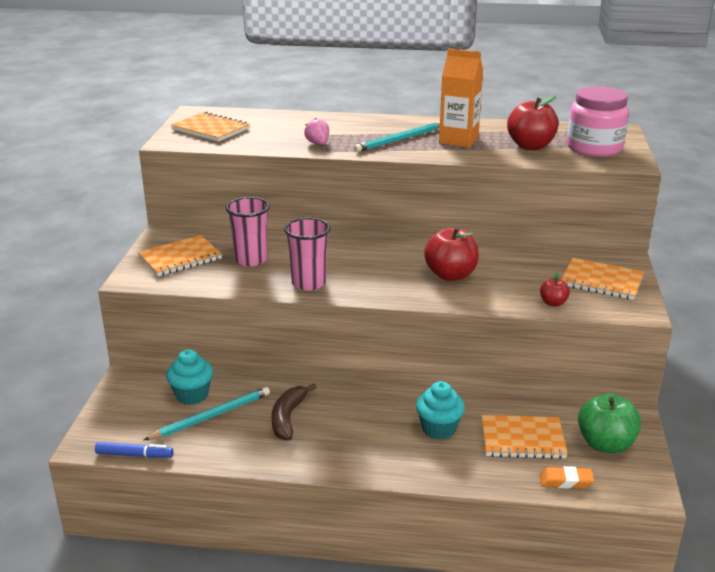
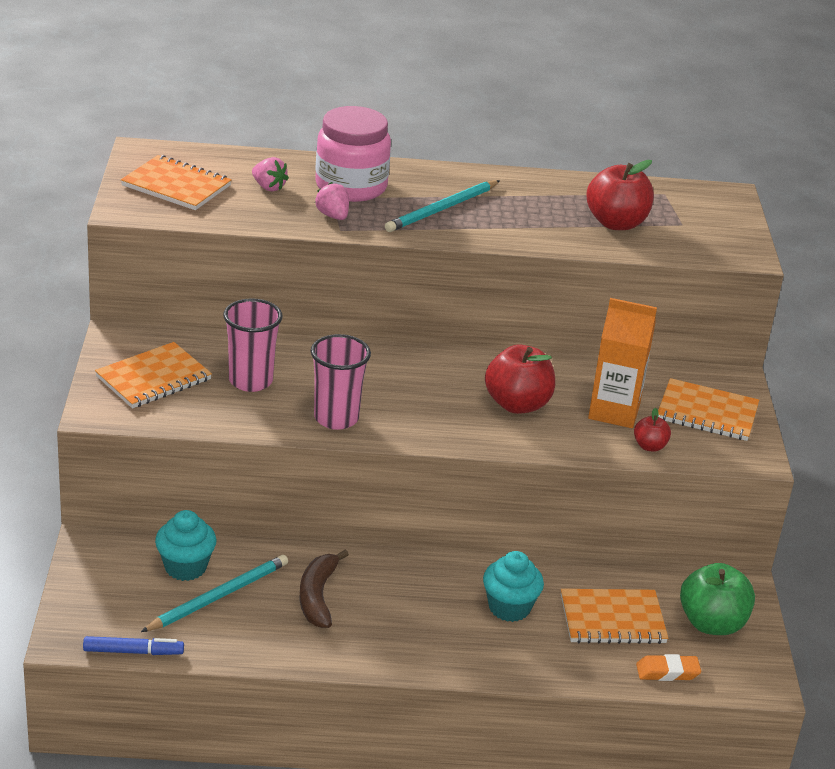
camera: 10 degrees left, 5 degrees up
(276, 129) = (268, 187): none -> pink strawberry
(458, 140) = (520, 211): orange carton -> orange carton (614, 411)
(594, 148) = (698, 228): pink jar -> pink jar (351, 186)

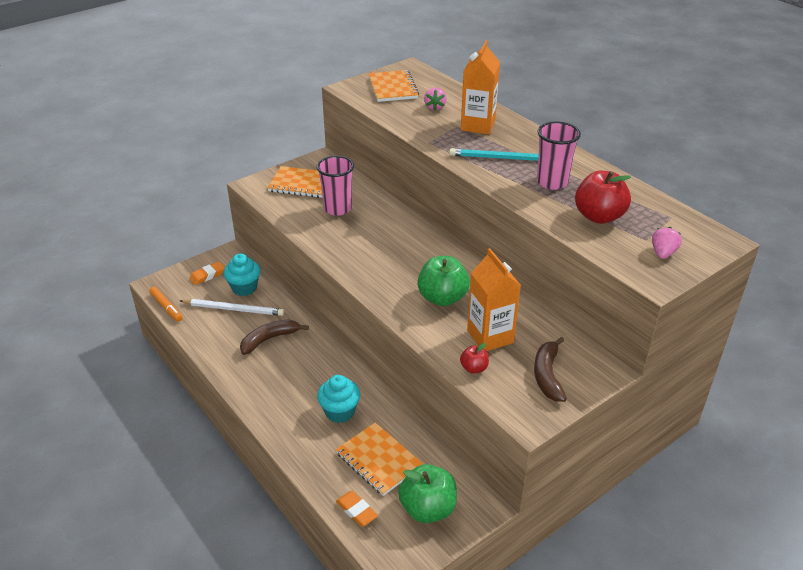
camera: 55 degrees right, 5 degrees up
(113, 585) = (207, 275): none -> orange eraser
(133, 651) = (166, 307): blue marker -> orange marker
(218, 596) = (234, 309): turquoise pencil -> white pencil
(333, 216) = (438, 134): pink strawberry -> pink strawberry (663, 253)
(336, 418) = (341, 247): pink cup -> pink cup (552, 182)
(351, 186) = (478, 125): pink jar -> orange carton
(517, 404) = (442, 298): red apple -> green apple
(707, 413) = (547, 375): orange notebook -> brown banana

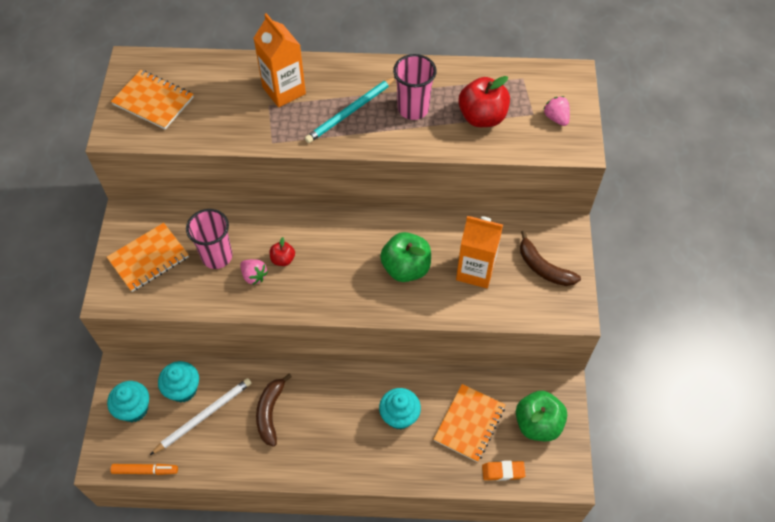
camera: 50 degrees left, 20 degrees up
(207, 275) = (134, 409): orange eraser -> turquoise cupcake
(378, 460) = (469, 423): orange notebook -> orange notebook turned 60 degrees counterclockwise
(435, 107) = (222, 97): pink strawberry -> pink strawberry (254, 276)
(474, 368) = (498, 306): red apple -> red apple (283, 259)

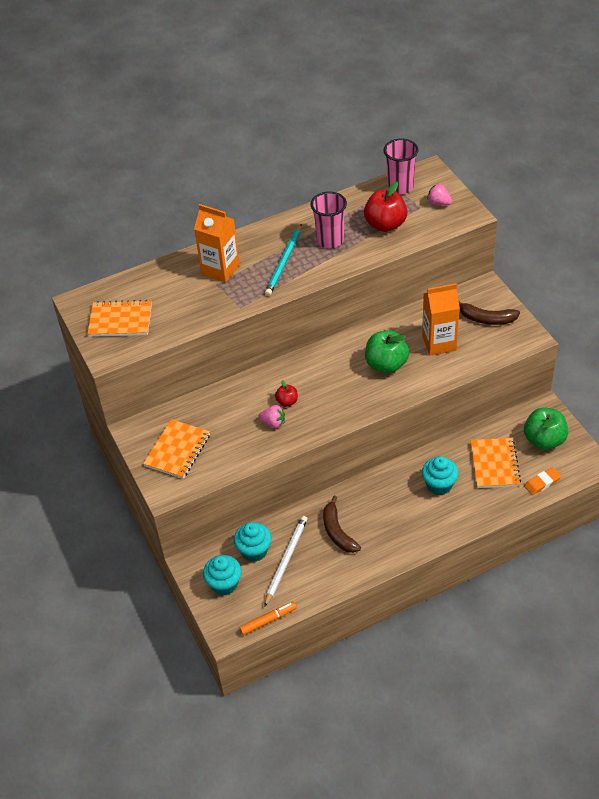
camera: 25 degrees left, 10 degrees down
(217, 256) = (232, 423): pink cup -> pink cup (400, 187)

